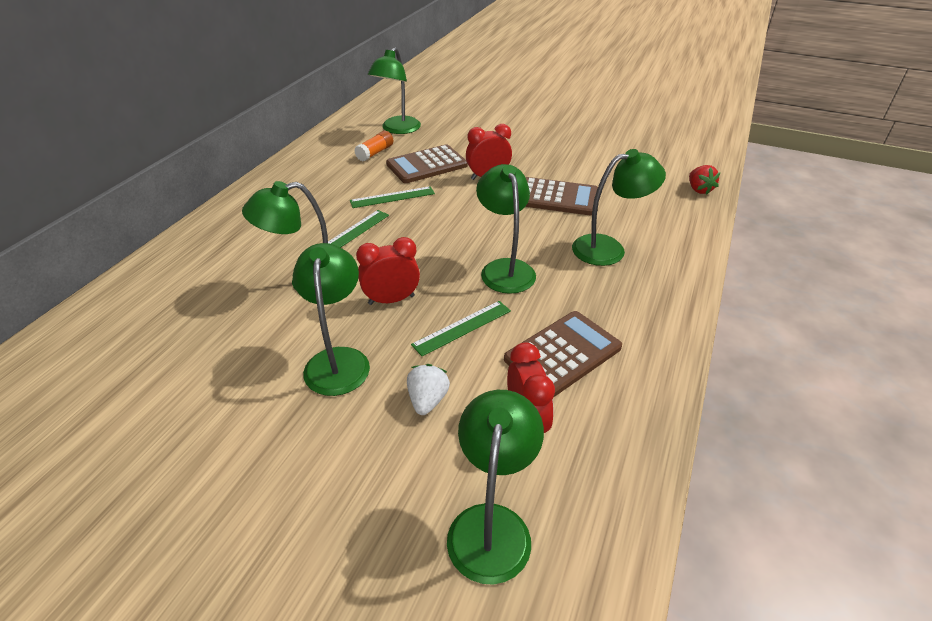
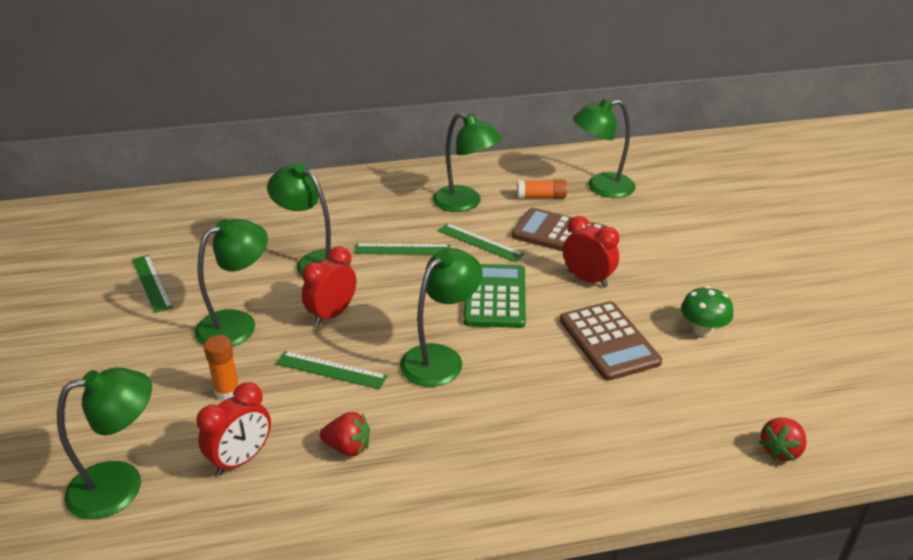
camera: 55 degrees right, 5 degrees down
(193, 399) = (152, 283): none -> green ruler
(391, 300) = (332, 314): red clock -> red clock turned 90 degrees counterclockwise
(427, 400) = (227, 391): white strawberry -> orange glue stick
(462, 218) = (495, 296): none -> green calculator
(563, 353) = (348, 447): brown calculator -> red strawberry
(579, 164) = (702, 329): none -> green mushroom
(608, 248) = (553, 416): green lamp -> green lamp (465, 203)

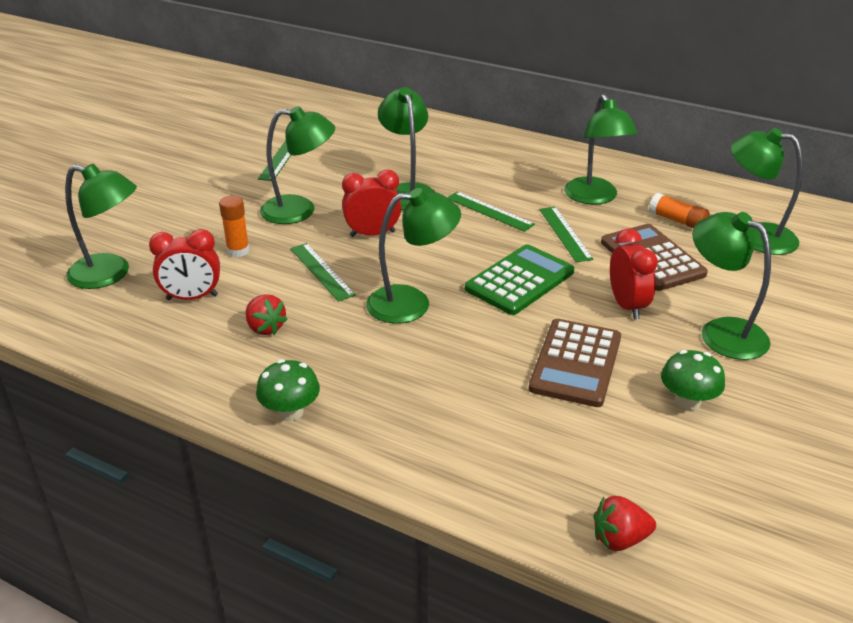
camera: 40 degrees right, 0 degrees up
(464, 506) = (290, 412): none -> green mushroom
(663, 268) = (721, 332): none -> green lamp

